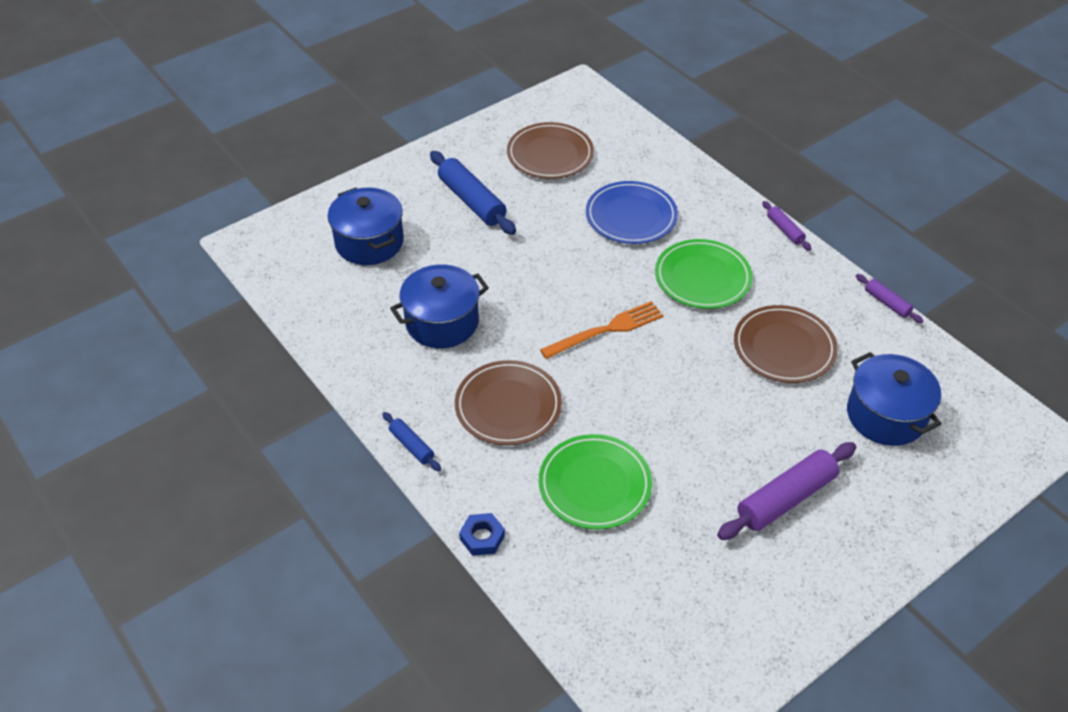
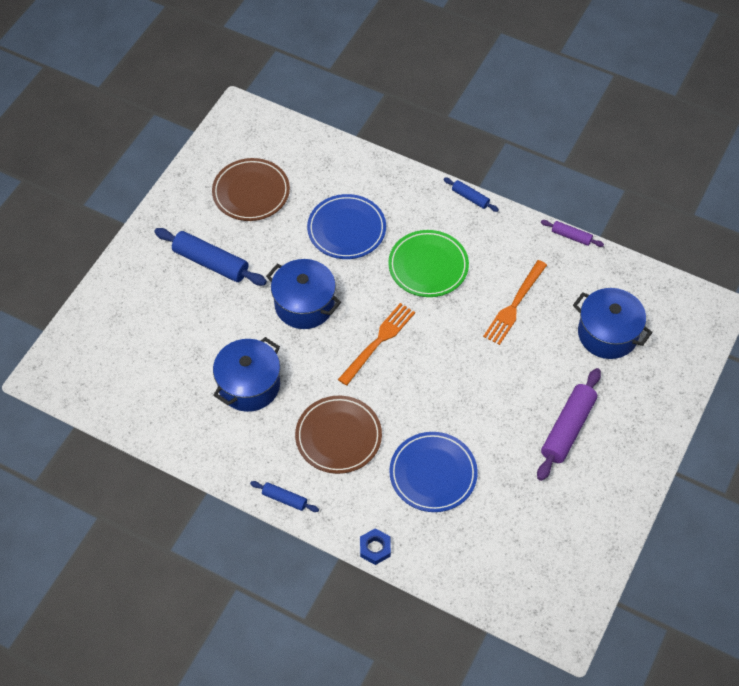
camera: 25 degrees left, 10 degrees up
(369, 242) = (148, 335): blue pot -> blue pot (304, 305)
(594, 485) = (433, 474): green plate -> blue plate
(784, 347) = (514, 305): brown plate -> orange fork
(785, 230) = (470, 198): purple rolling pin -> blue rolling pin

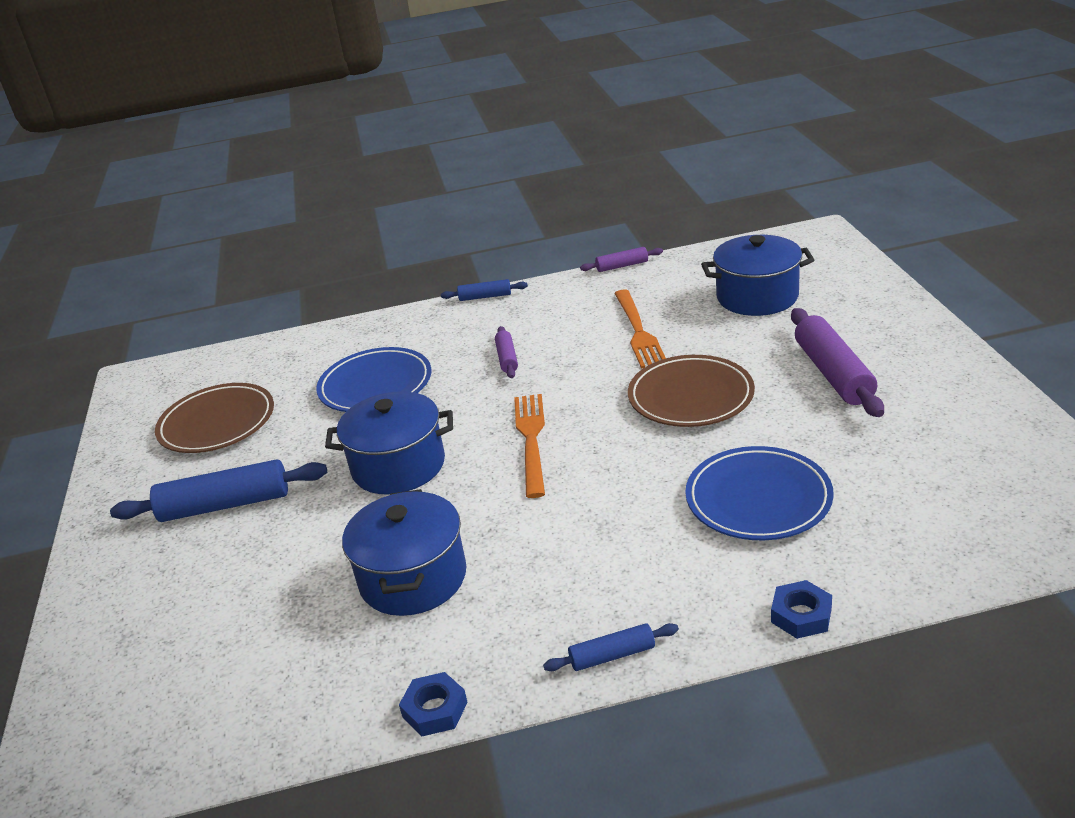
camera: 35 degrees left, 25 degrees down
(198, 463) = (435, 710): none -> blue nut
(338, 436) = (597, 545): brown plate -> brown plate (690, 396)
(428, 266) = (507, 358): green plate -> purple rolling pin

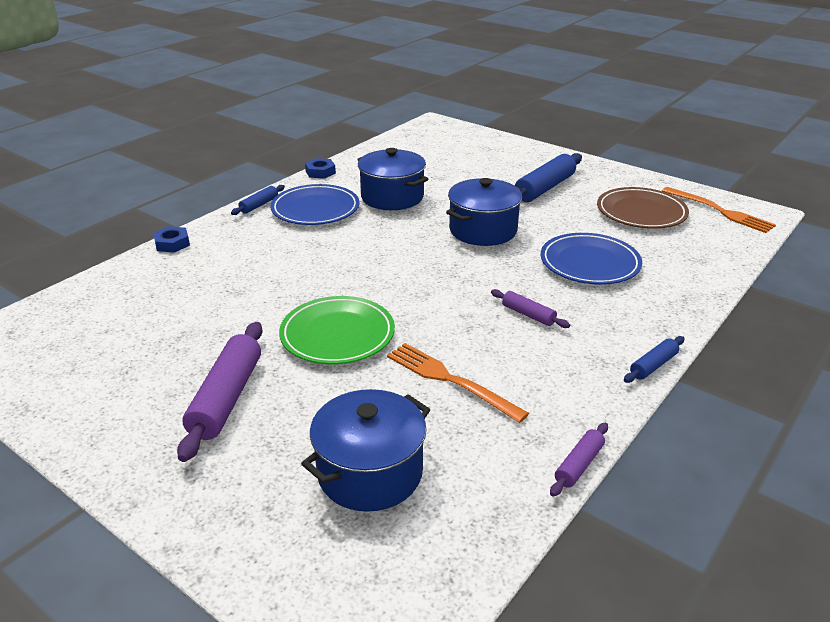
camera: 135 degrees right, 0 degrees up
(531, 439) = (421, 269): orange fork -> orange fork (720, 211)
(690, 396) = (337, 335): brown plate -> green plate
(758, 499) = (231, 285): blue plate -> blue plate (315, 209)
(833, 373) = (226, 398): purple rolling pin -> purple rolling pin turned 60 degrees clockwise

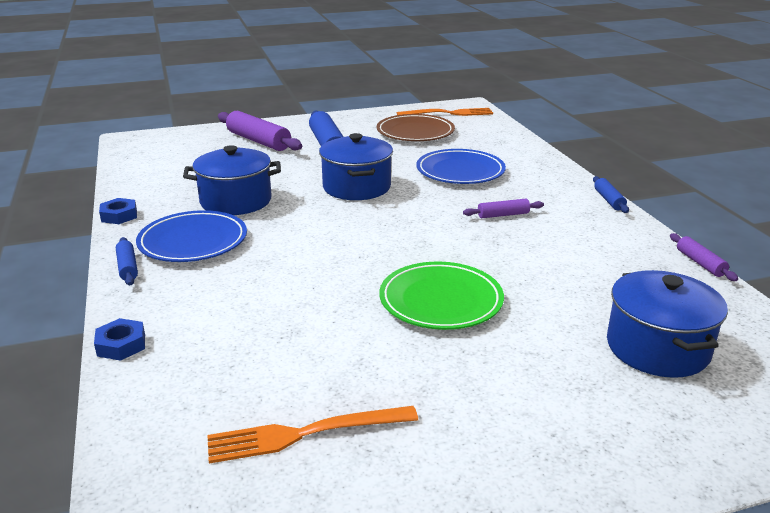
camera: 55 degrees left, 5 degrees down
(226, 398) = (486, 392): purple rolling pin -> purple rolling pin (258, 141)
(450, 380) = (560, 273): orange fork -> orange fork (304, 434)

